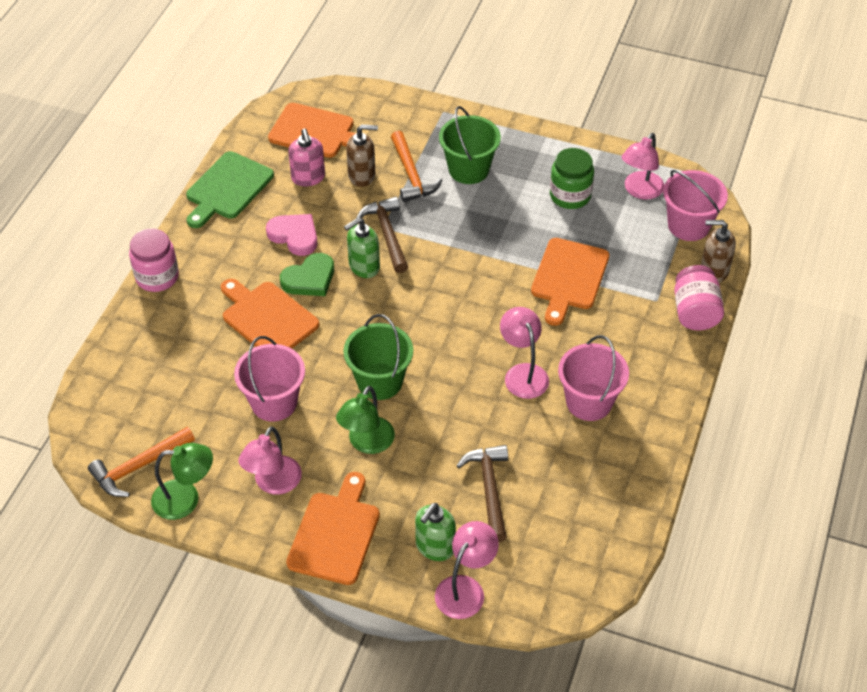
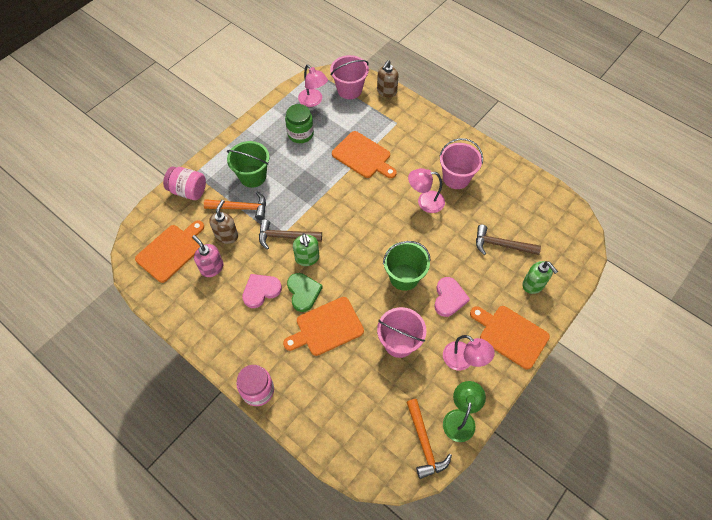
camera: 70 degrees left, 10 degrees up
(227, 188) = (195, 321): green cutting board -> none
(308, 178) = (212, 268): pink soap dispenser -> pink soap dispenser turned 135 degrees counterclockwise
(367, 443) = (449, 298): green lamp -> pink heart
(465, 588) = (565, 278): pink lamp -> none
(695, 312) = (412, 110): pink jar -> pink jar (188, 191)

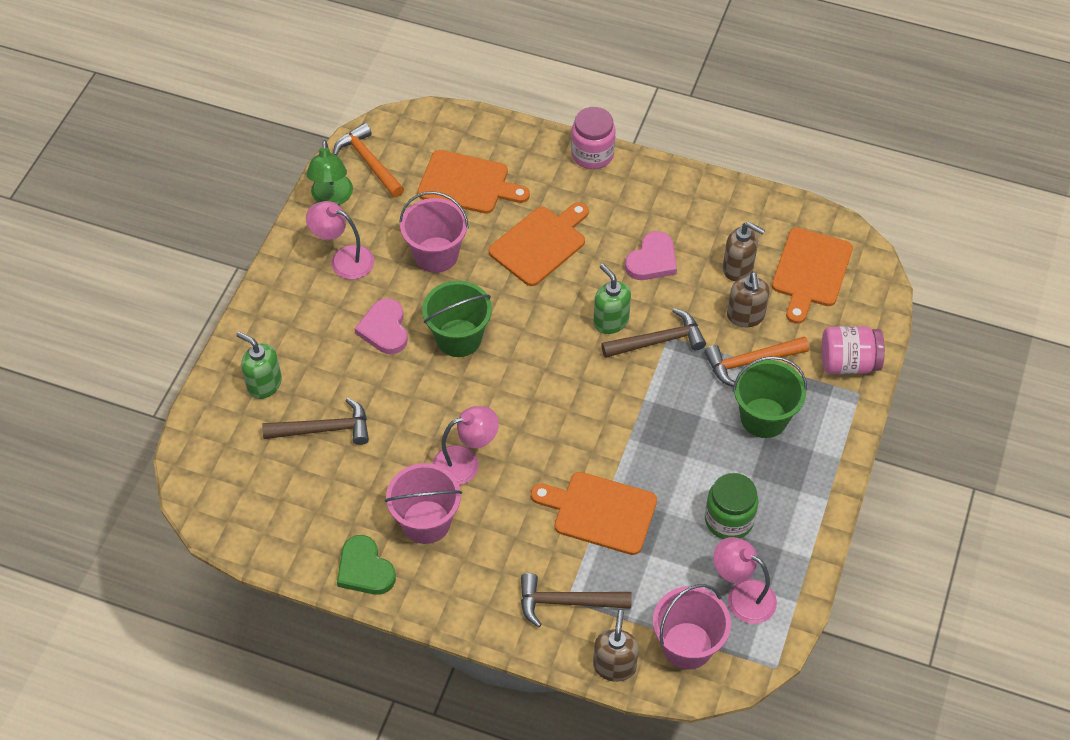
camera: 160 degrees right, 5 degrees down
(212, 268) = (738, 268): pink soap dispenser -> brown soap dispenser
(303, 292) = (593, 275): green heart -> green heart (365, 569)
(398, 122) = (566, 602): none -> brown hammer
(510, 335) = (286, 308): orange cutting board -> orange cutting board (468, 183)

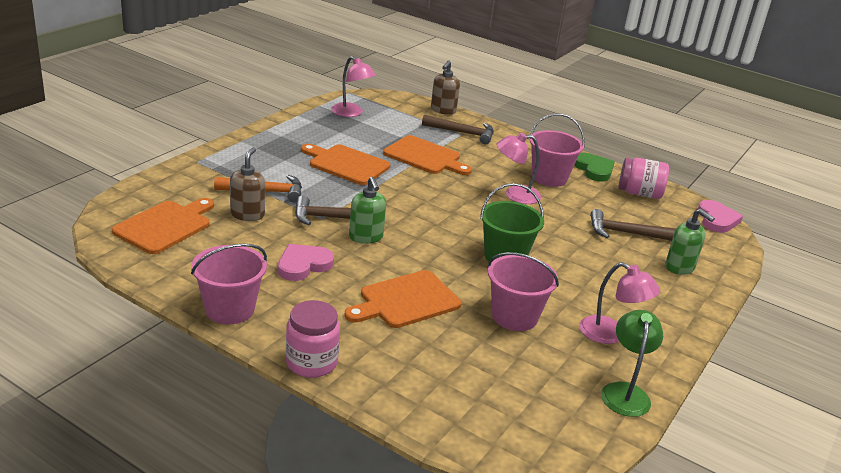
camera: 170 degrees left, 25 degrees down
(369, 162) = (580, 419): orange hammer -> none
(384, 329) = (572, 277): pink heart -> pink heart (716, 219)
(468, 183) = (466, 369): orange cutting board -> orange cutting board (346, 164)
(687, 645) = (396, 107): pink bucket -> pink bucket (230, 309)
(729, 520) = (339, 136): green jar -> none
(738, 268) = (228, 242): brown soap dispenser -> none
(764, 418) = (279, 166): green bucket -> none
(848, 363) = (189, 175): pink jar -> pink jar (639, 193)

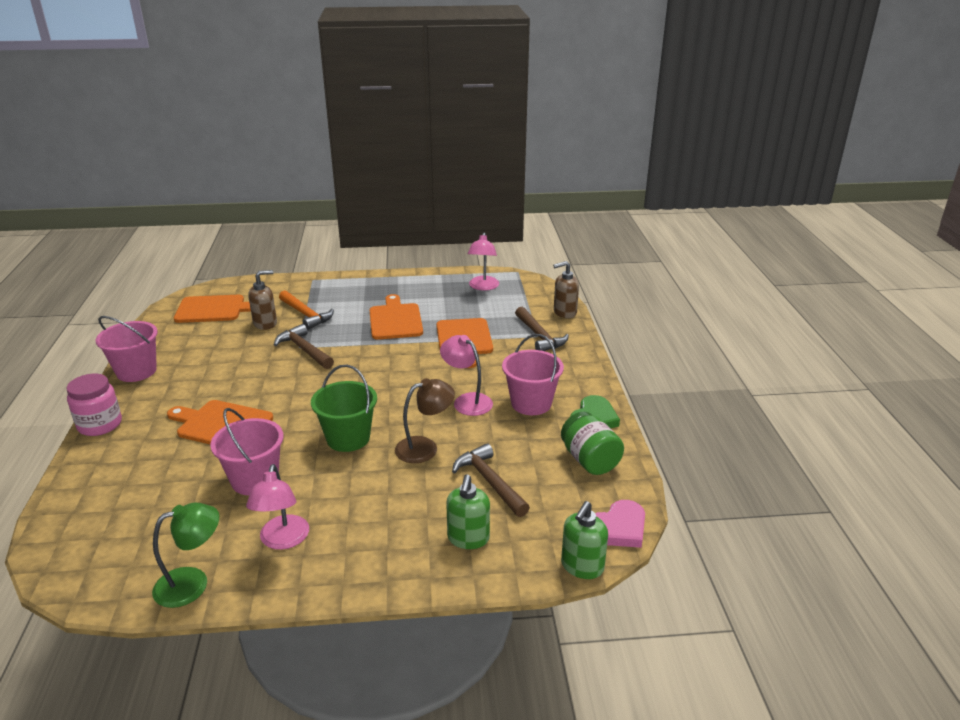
camera: 55 degrees right, 0 degrees up
(303, 265) = (223, 369): pink heart -> none
(366, 237) = (294, 372): green soap dispenser -> green soap dispenser (582, 566)
(556, 235) = (425, 447): none -> brown lamp
(639, 193) = (589, 460): pink jar -> green jar

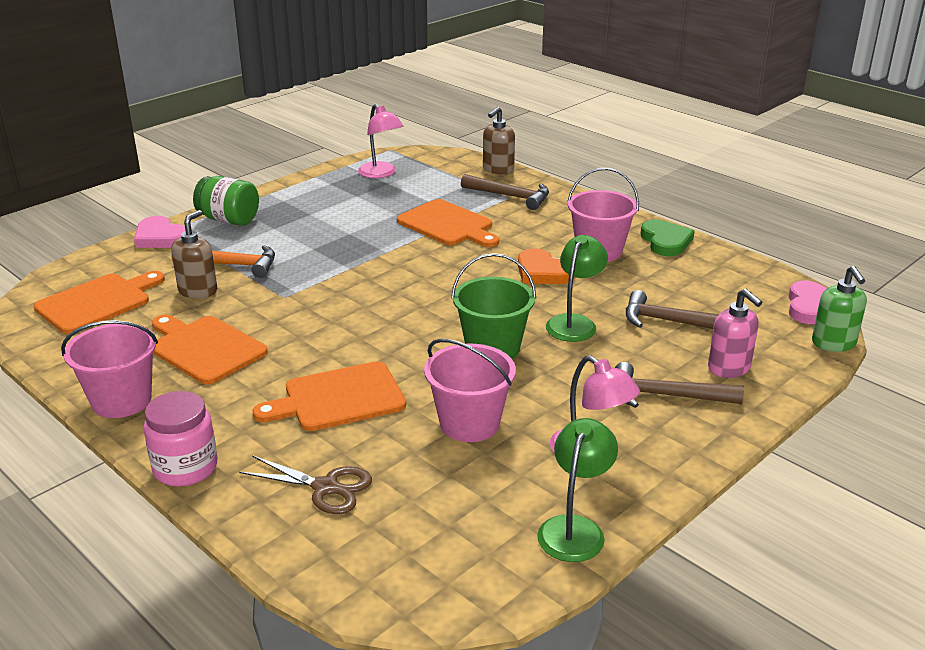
camera: 40 degrees left, 0 degrees up
(132, 474) = (326, 487): none -> brown scissors
(300, 282) = (160, 237): none -> pink heart
(304, 350) = (296, 296): brown hammer -> brown hammer (666, 396)
(395, 320) = (345, 233): orange cutting board -> orange cutting board (204, 348)
(425, 447) = (574, 323): brown lamp -> green lamp
(467, 401) = (542, 272): pink lamp -> orange heart
(468, 538) = (729, 368): green soap dispenser -> pink soap dispenser
(589, 460) = (715, 272): green jar -> green jar (229, 220)

